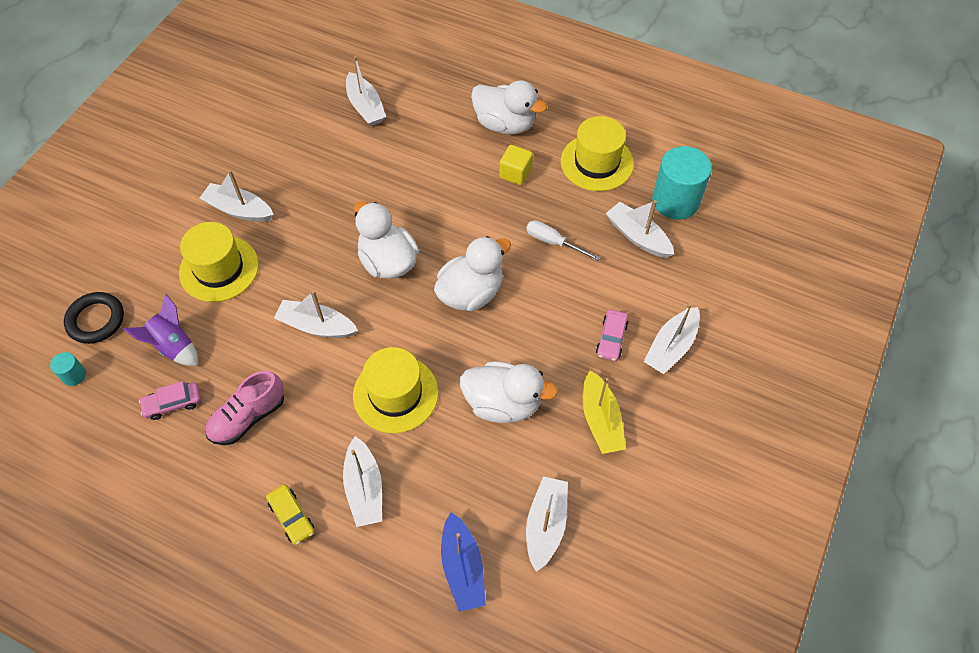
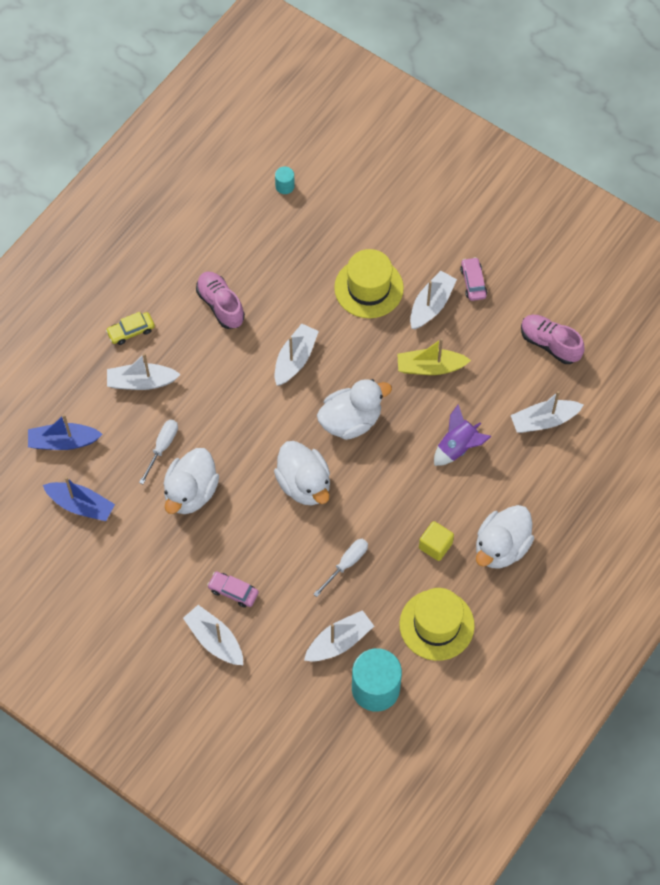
camera: 100 degrees right, 5 degrees up
(96, 320) = (334, 199): black ring -> none
(173, 346) = (297, 254): purple rocket -> purple rocket (458, 447)
(173, 403) = (244, 254): pink car -> pink car (473, 282)
(280, 111) = (550, 344): none -> pink shoe
(395, 394) = (217, 412): yellow hat -> none
(451, 446) = (162, 447): none -> white screwdriver
(545, 525) = (81, 505): white boat -> blue boat
(600, 420) = (159, 565): yellow boat -> yellow boat (430, 367)

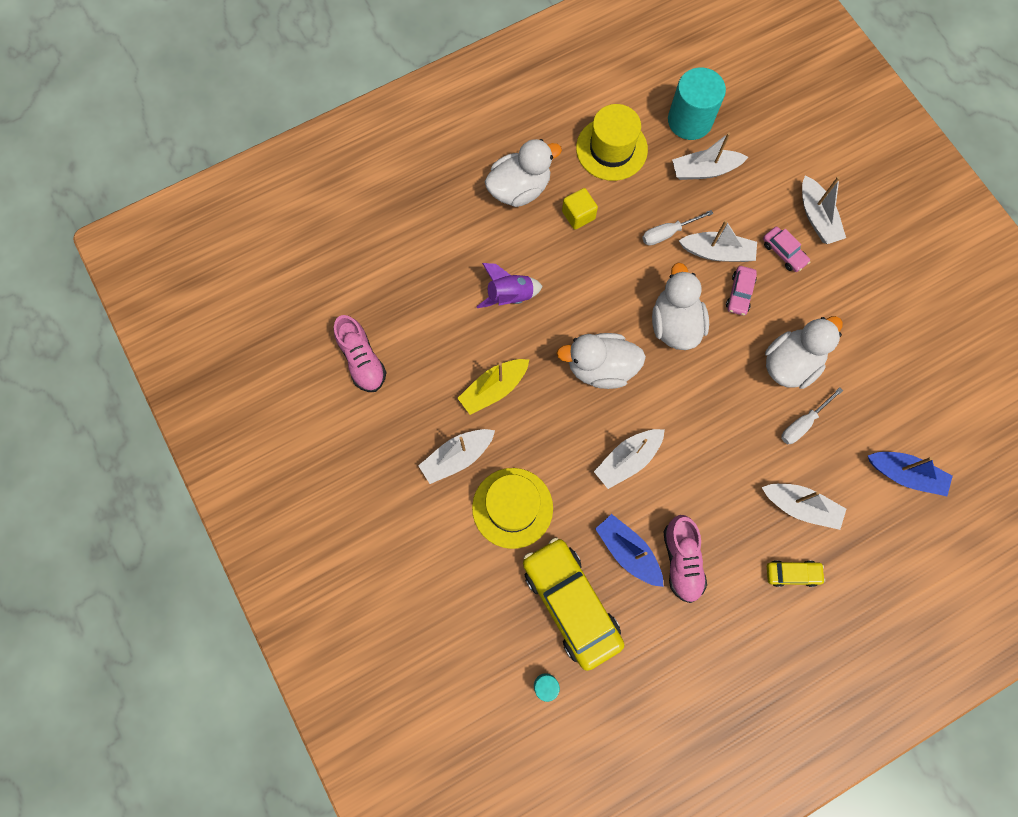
camera: 155 degrees left, 10 degrees up
(81, 505) = (905, 398): blue boat -> blue boat (628, 552)
(291, 243) = (571, 603): none -> yellow car
(430, 367) = (494, 389): yellow boat -> yellow boat turned 120 degrees clockwise
(473, 282) = (400, 463): pink car -> pink car (739, 293)
(544, 420) = (414, 286): white boat -> white boat (717, 252)

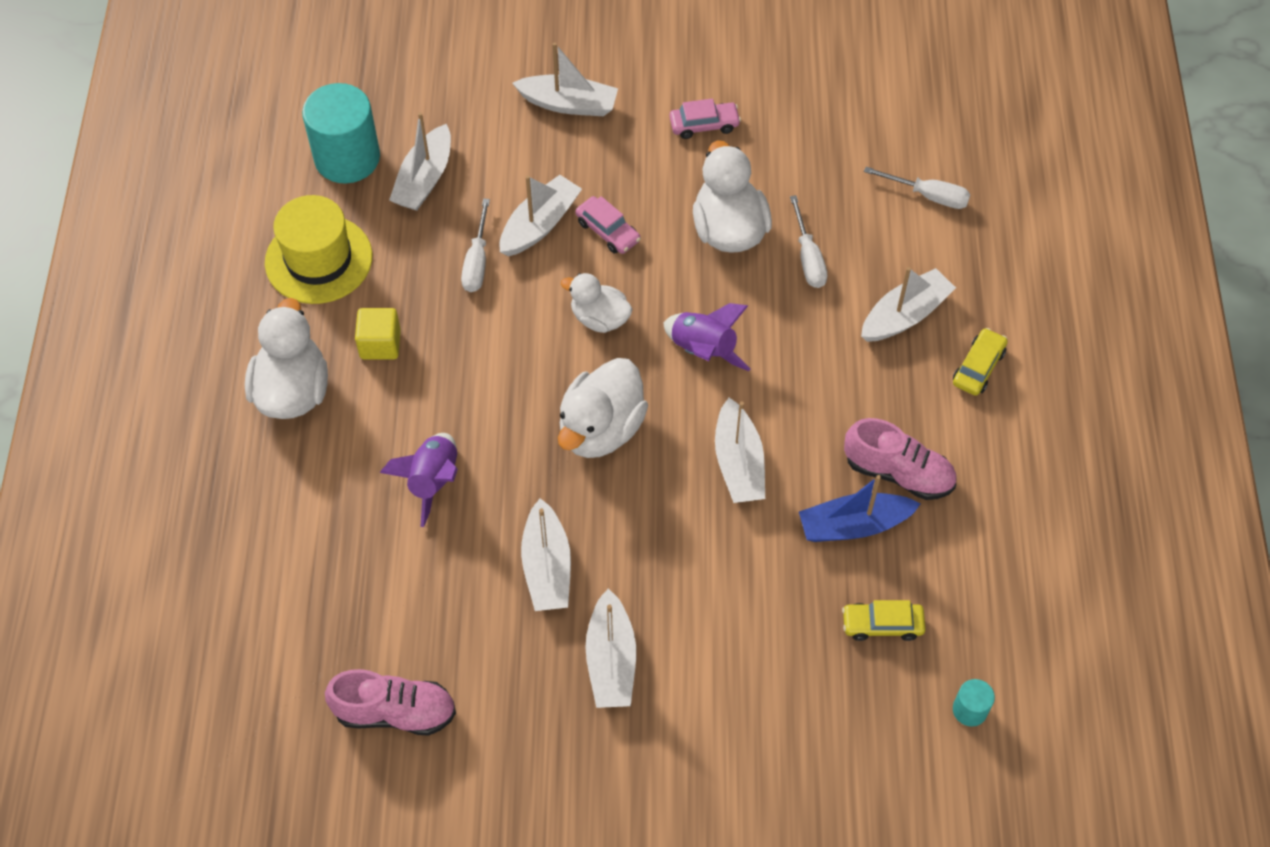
camera: 60 degrees left, 15 degrees down
(494, 389) = (547, 567): yellow boat -> white boat
(512, 507) = (720, 628): yellow hat -> none
(571, 603) = (882, 624): yellow car -> yellow car, size x0.45
(675, 324) = (599, 318): white duck -> white duck, size x0.63
(692, 396) = (703, 350): none -> purple rocket
(783, 252) = (588, 160): pink car -> pink car (704, 125)
(905, 474) = (928, 195): blue boat -> white screwdriver

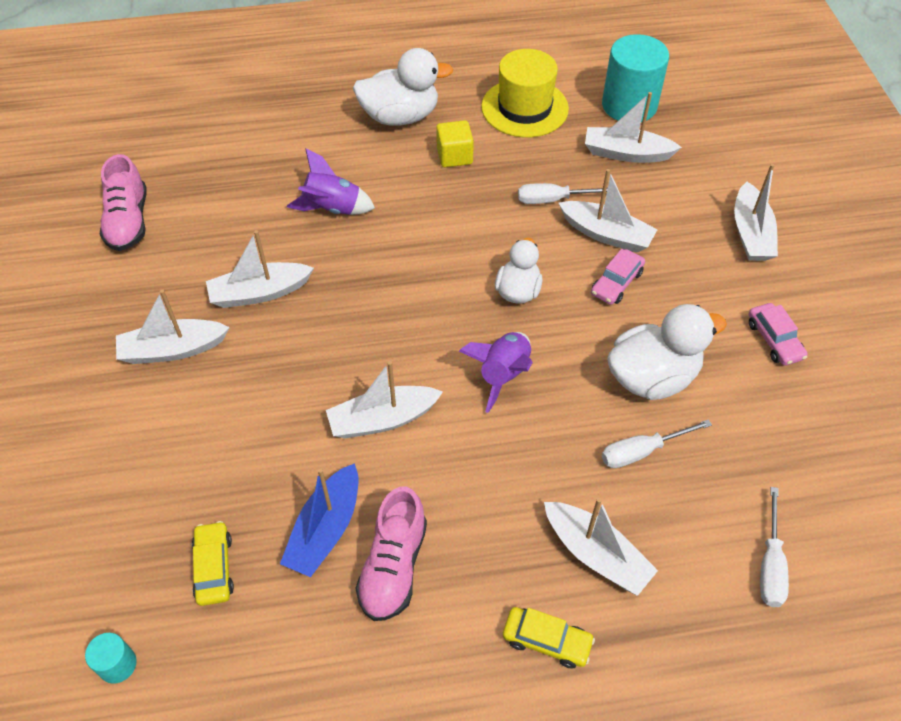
camera: 80 degrees right, 5 degrees down
(601, 429) = (401, 309): white duck -> none
(854, 525) = (325, 529): blue boat -> blue boat turned 135 degrees counterclockwise

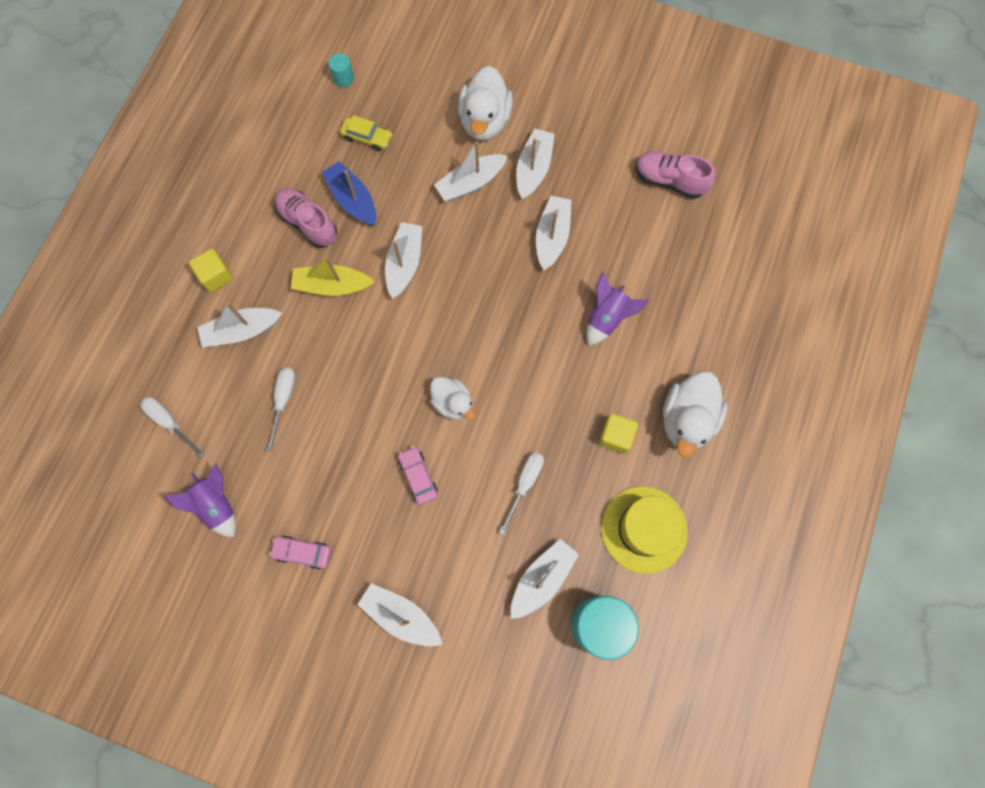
camera: 120 degrees right, 20 degrees up
(463, 483) = (332, 286): none -> yellow boat
(503, 374) = (391, 352): purple rocket -> purple rocket (217, 504)
(546, 641) = (216, 276): yellow car -> yellow cube
(606, 234) = (467, 501): white boat -> white boat (470, 183)
(652, 377) = (329, 445): white duck -> white duck (485, 121)

